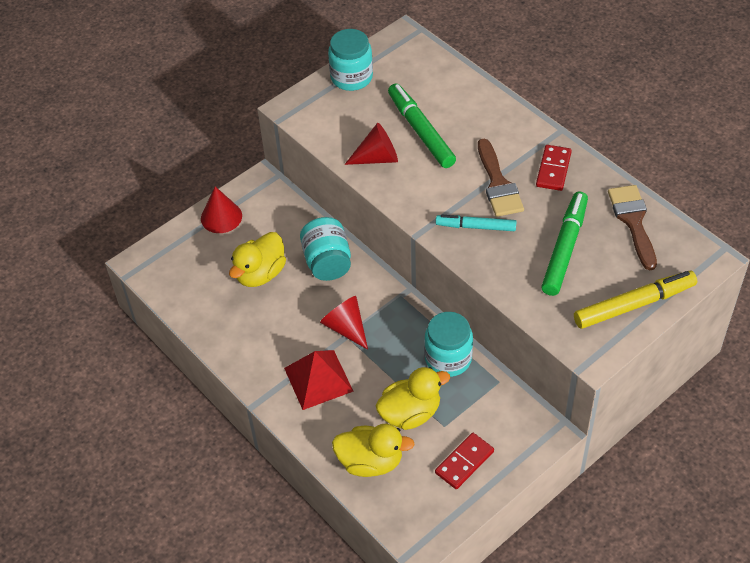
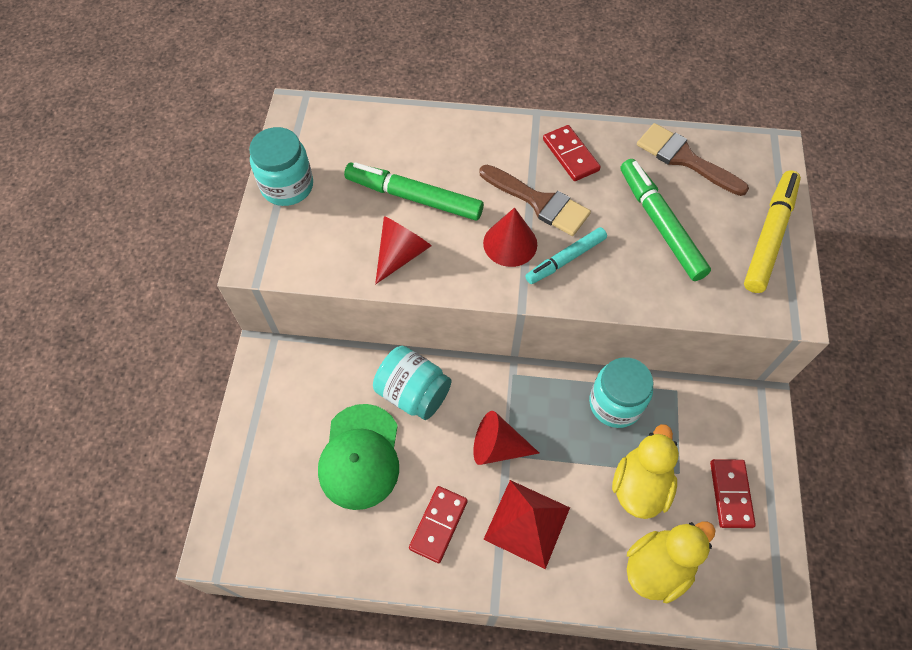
camera: 45 degrees left, 10 degrees up
(221, 217) = (258, 426): red cone -> red cone (510, 243)
(260, 274) = (360, 456): yellow duck -> green cap
(267, 341) = (438, 525): none -> red domino

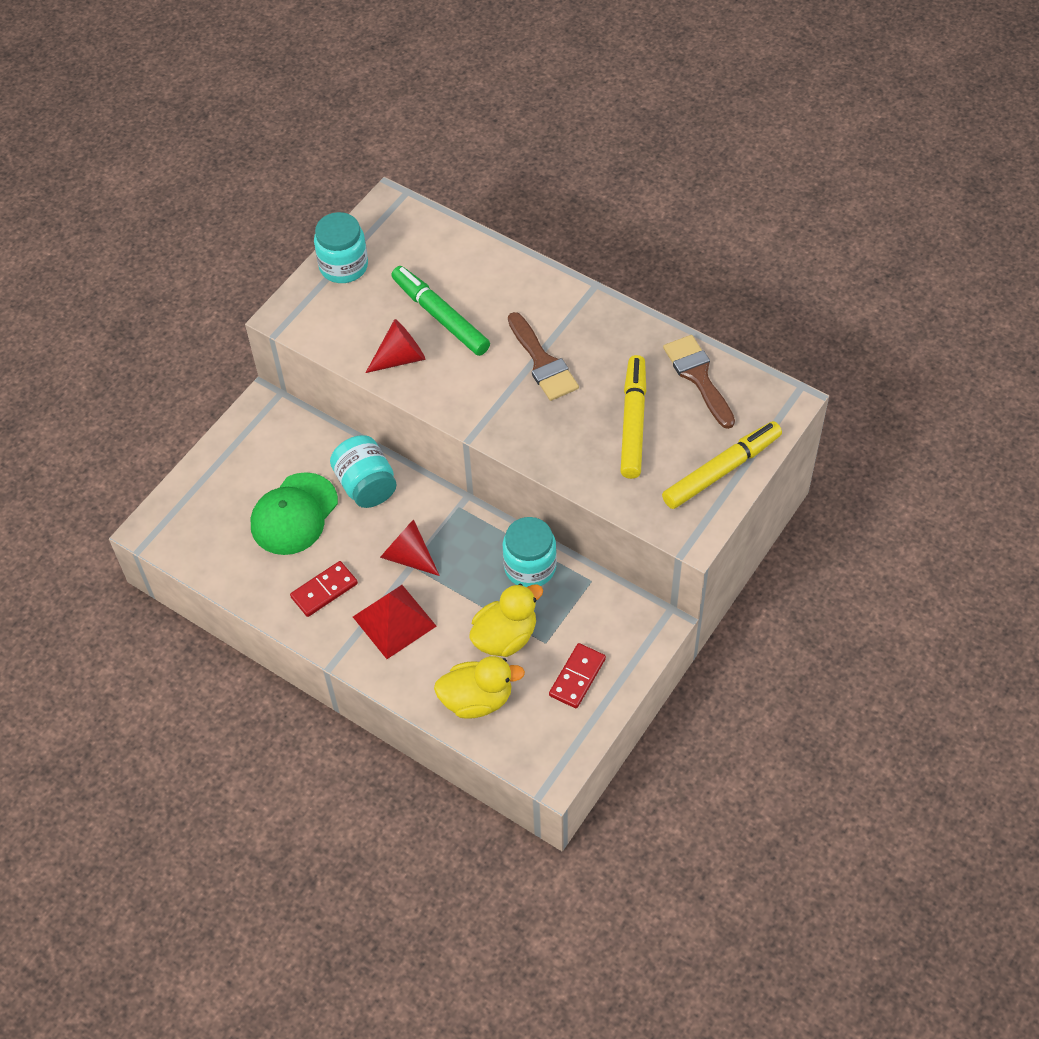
camera: 30 degrees right, 5 degrees down
(510, 243) = (494, 385): red cone -> none
(565, 259) = (531, 417): turquoise marker -> none
(570, 155) = (598, 333): red domino -> none
(660, 224) = (633, 422): green marker -> yellow marker

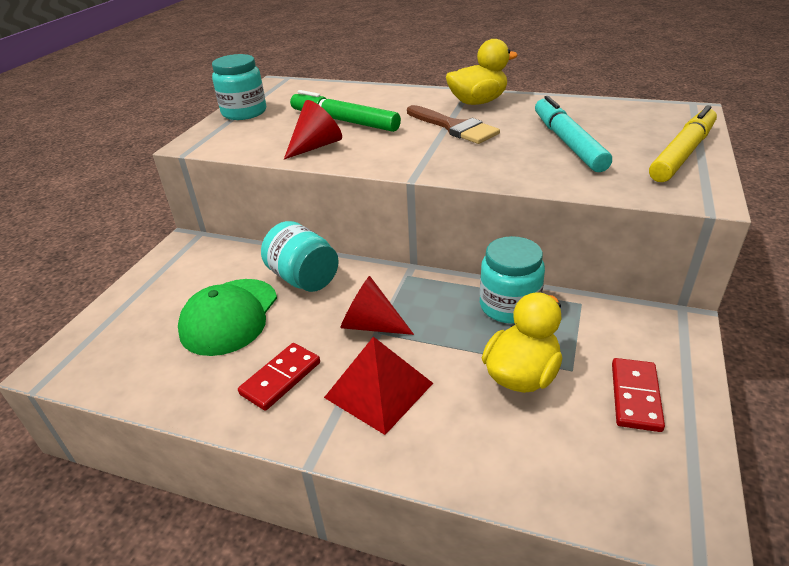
camera: 15 degrees left, 20 degrees down
(477, 699) = (527, 454): yellow duck -> yellow duck (478, 102)
(633, 422) = (568, 142): yellow marker -> turquoise marker
(698, 376) = (600, 112): brown brush -> none

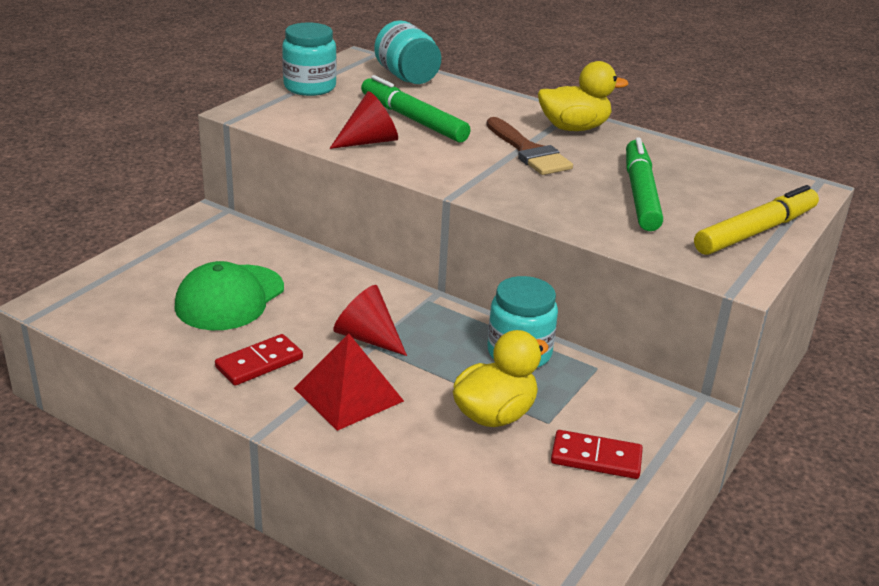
camera: 10 degrees right, 5 degrees down
(304, 278) = (318, 279): turquoise jar -> turquoise jar (407, 77)
(568, 142) = (640, 194): turquoise marker -> green marker
(635, 396) = (596, 458): red domino -> red domino turned 75 degrees clockwise

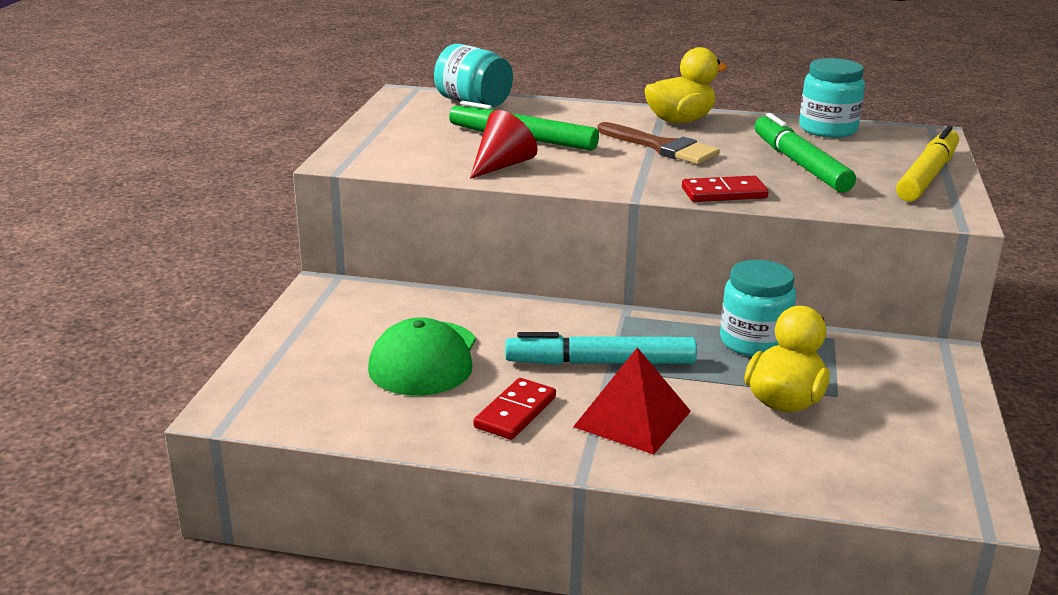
camera: 20 degrees left, 5 degrees down
(310, 87) = (385, 127): turquoise jar -> turquoise jar (828, 129)
(367, 337) = (600, 363): red cone -> turquoise marker
(596, 458) = (907, 414): red domino -> red domino (724, 193)

